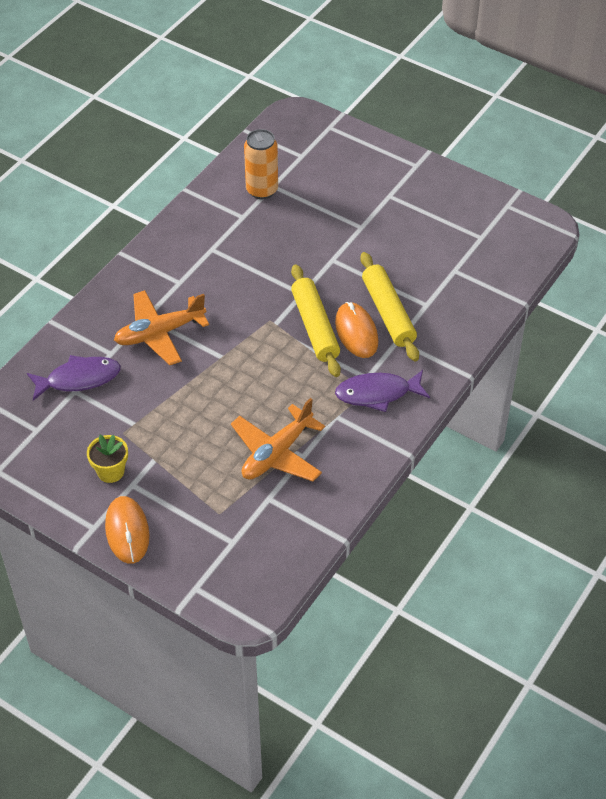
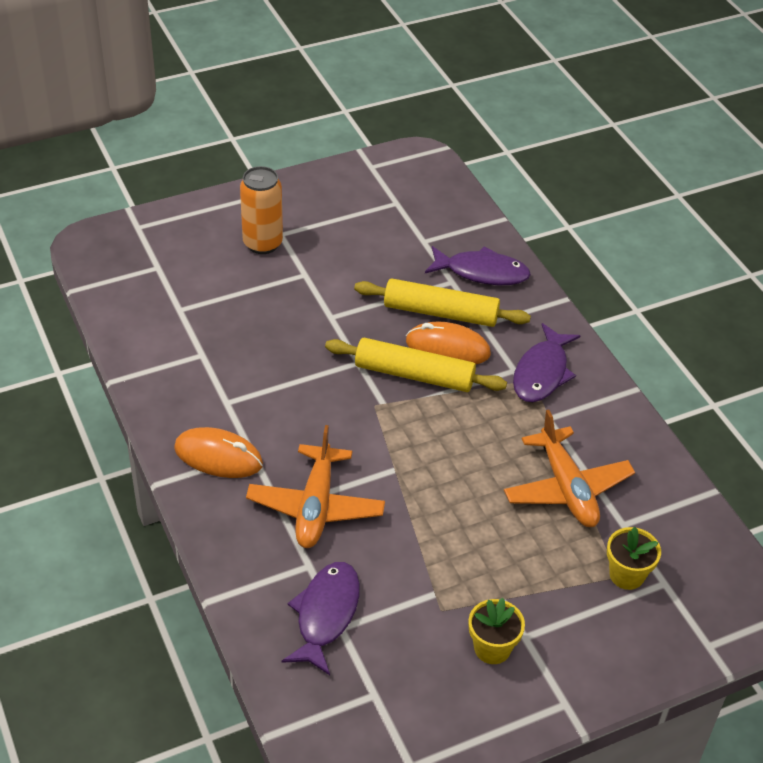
camera: 60 degrees left, 5 degrees down
(127, 531) = (592, 673): orange mouse -> orange mouse (218, 456)
(223, 518) = (626, 575): none -> yellow flower pot
(262, 190) = (178, 320): orange can -> orange can (262, 243)
(451, 316) = (482, 272): none -> purple fish

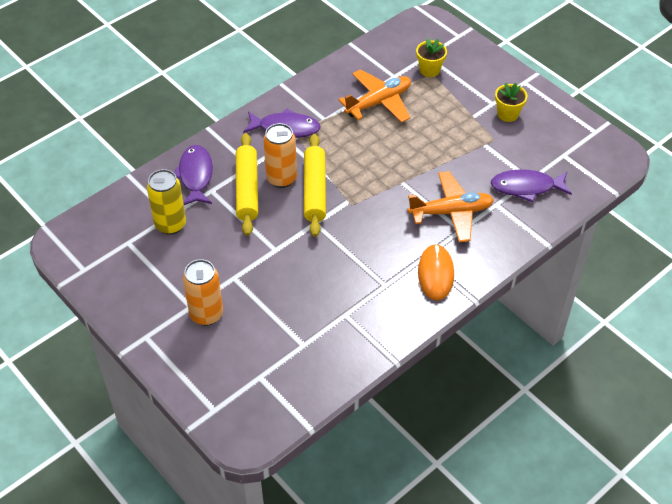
camera: 105 degrees left, 5 degrees up
(409, 239) = (170, 224): none -> yellow can
(447, 348) = (281, 178): orange mouse -> orange can

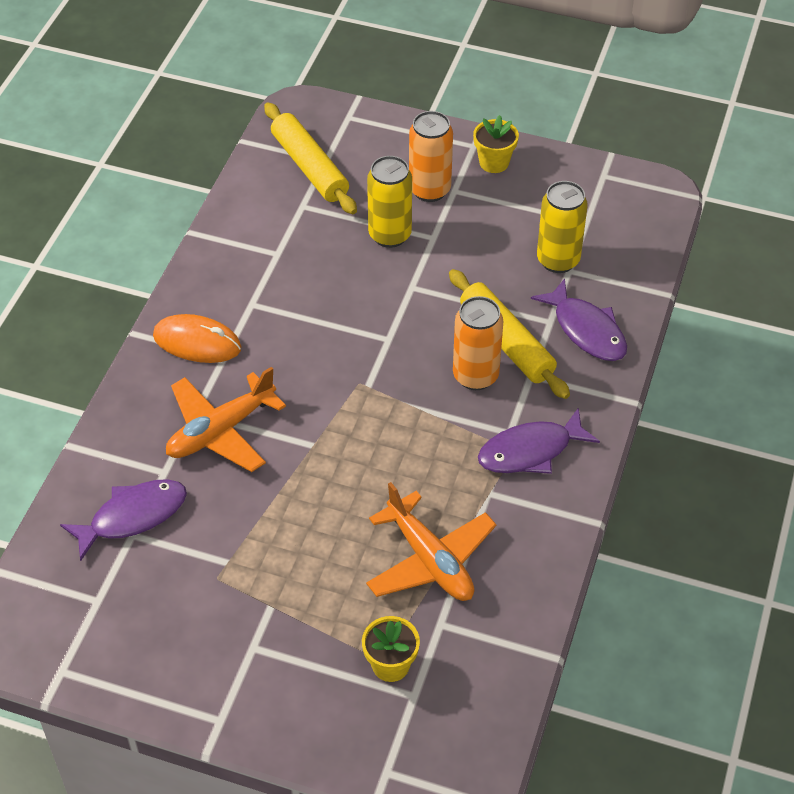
camera: 150 degrees right, 0 degrees up
(260, 292) = (390, 235): none -> yellow can
(315, 190) = (420, 380): yellow rolling pin -> yellow rolling pin (309, 167)
(379, 102) = (430, 560): orange plane -> orange plane turned 60 degrees counterclockwise
(435, 274) = (197, 342): orange mouse -> orange mouse turned 45 degrees counterclockwise
(507, 114) = (218, 636): yellow flower pot -> yellow flower pot (494, 162)

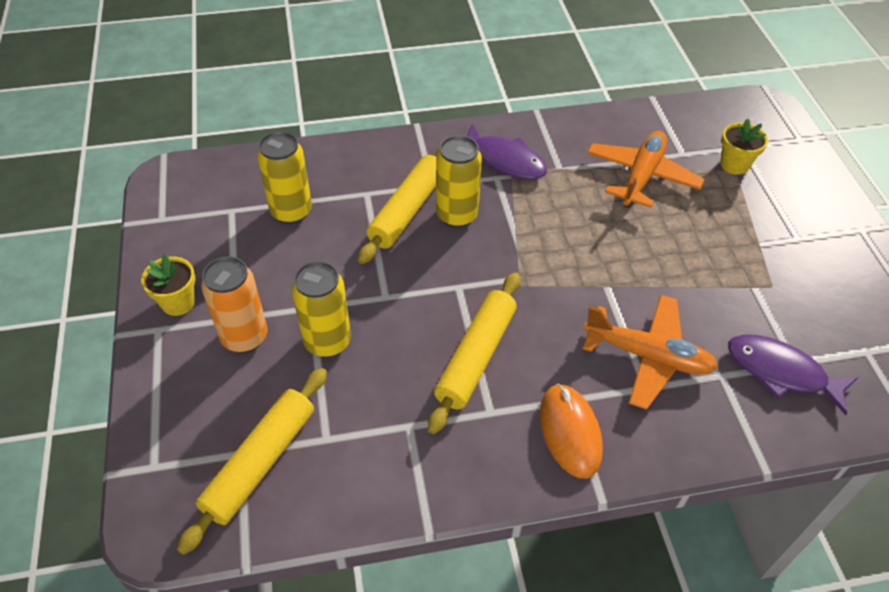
camera: 120 degrees left, 0 degrees up
(307, 318) = (476, 357): none -> yellow rolling pin
(475, 376) = (457, 215): orange can -> yellow can
(586, 330) = (362, 170): purple fish -> none

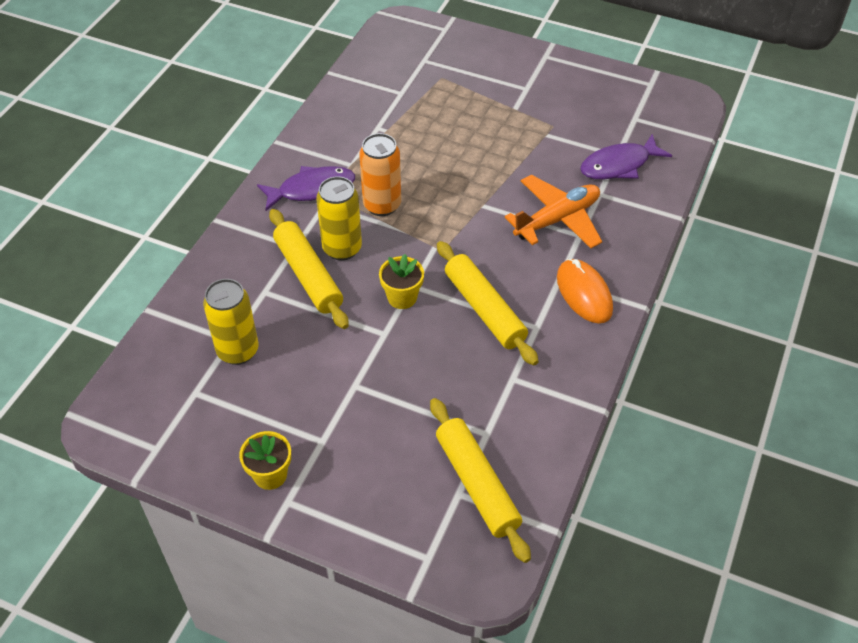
camera: 55 degrees left, 0 degrees up
(244, 337) = (348, 443): orange can -> orange can (382, 205)
(327, 342) = (398, 391): yellow can -> none
(570, 432) = (584, 293): orange mouse -> orange mouse turned 45 degrees clockwise
(641, 176) = (402, 126): orange plane -> none
(734, 164) = (436, 74): yellow flower pot -> yellow flower pot (402, 297)

